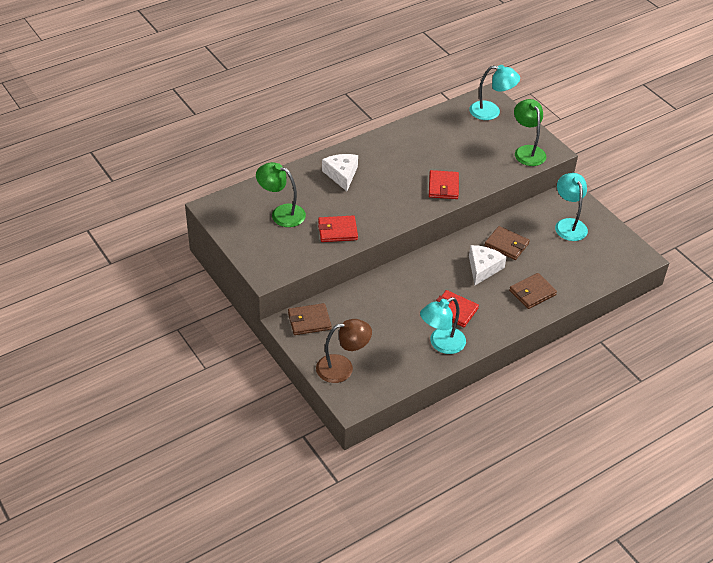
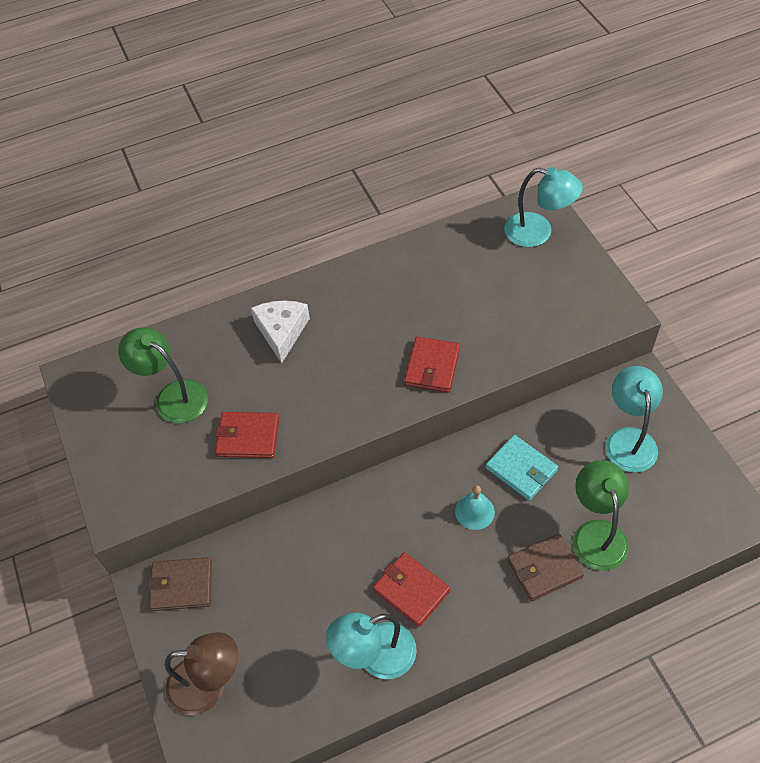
camera: 15 degrees right, 10 degrees up
(483, 268) = (474, 511): white cheese -> turquoise bell
(506, 245) = (521, 469): brown wallet -> turquoise wallet
(527, 151) = (580, 309): green lamp -> green lamp (597, 533)

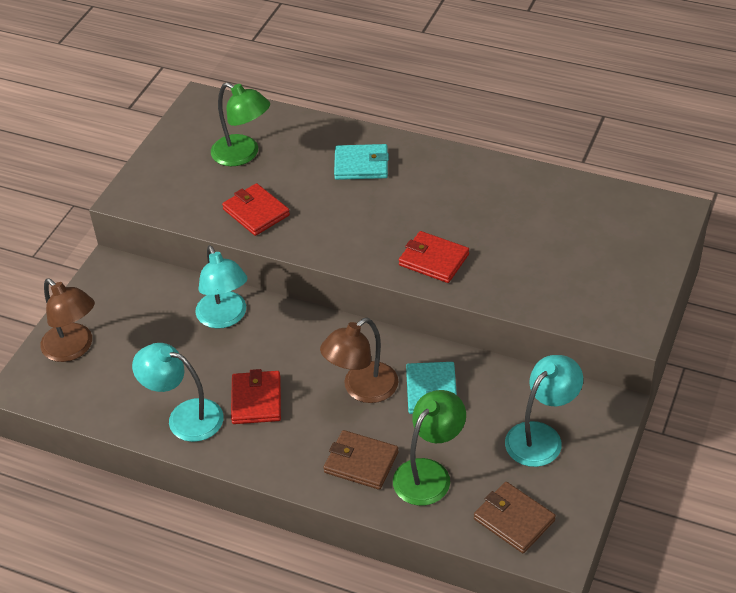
camera: 45 degrees right, 10 degrees down
(173, 396) = (243, 155): green lamp -> green lamp turned 135 degrees clockwise
(182, 585) = (128, 282): brown wallet -> brown wallet (514, 519)
(281, 332) = (361, 165): white cheese -> turquoise wallet
(432, 367) = (434, 260): red wallet -> red wallet turned 60 degrees clockwise
(474, 511) = (362, 389): turquoise bell -> brown lamp
(538, 232) = (644, 229): turquoise lamp -> turquoise lamp (225, 318)

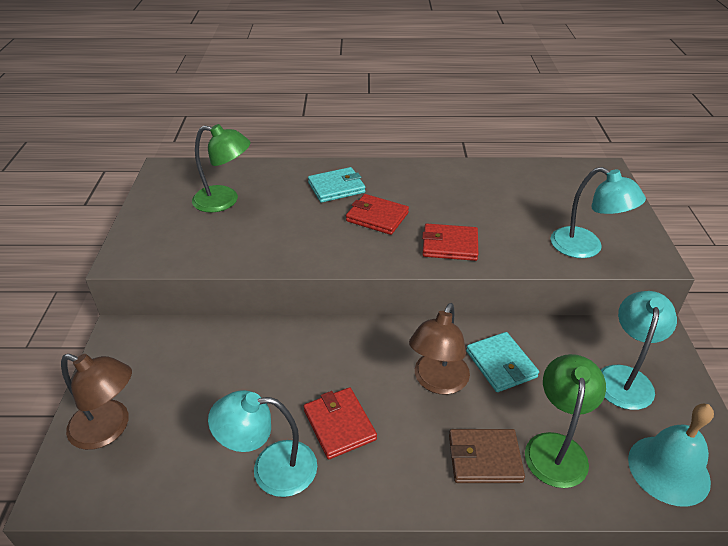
camera: 25 degrees left, 5 degrees down
(225, 318) = (264, 351): turquoise lamp -> turquoise lamp (585, 248)
(256, 212) = (262, 243): red wallet -> red wallet (377, 217)
(514, 519) = (668, 469): brown wallet -> turquoise bell

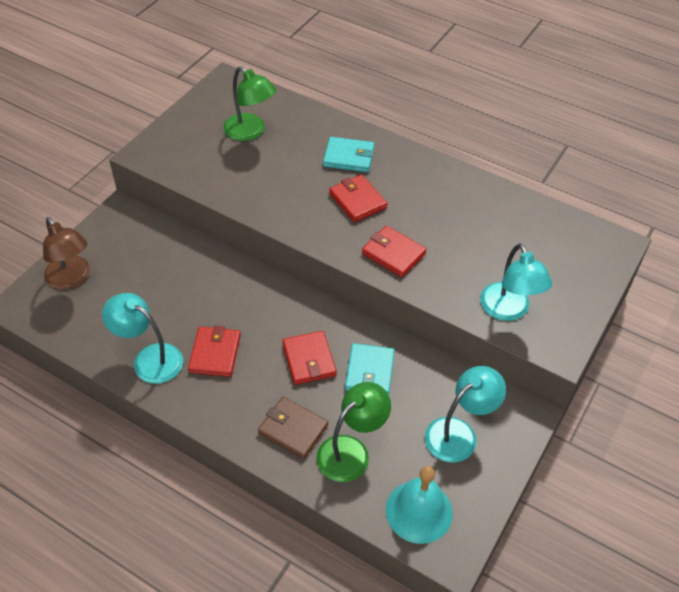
camera: 30 degrees right, 10 degrees up
(437, 382) = (309, 360): brown lamp -> red wallet

